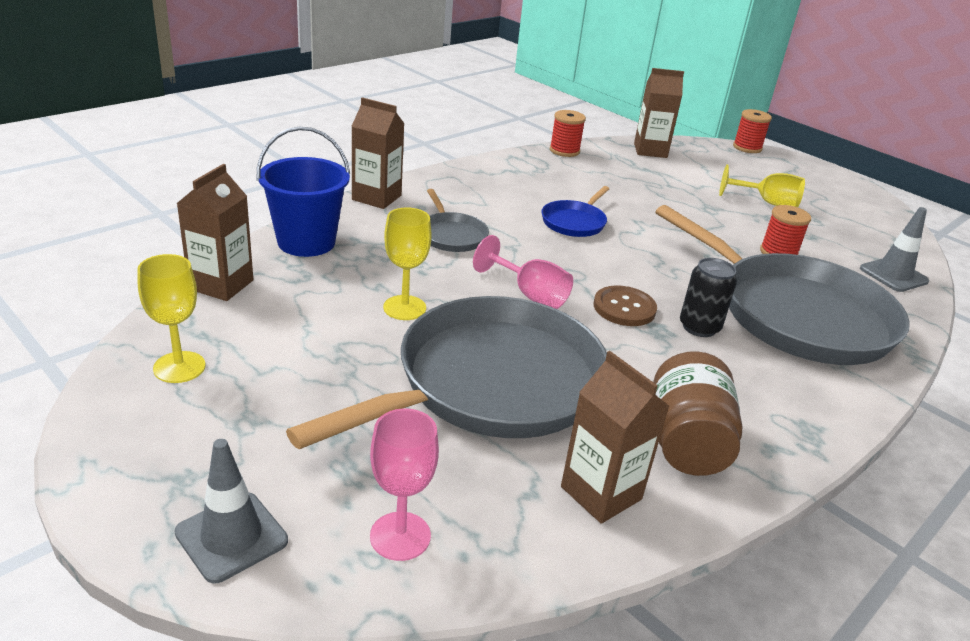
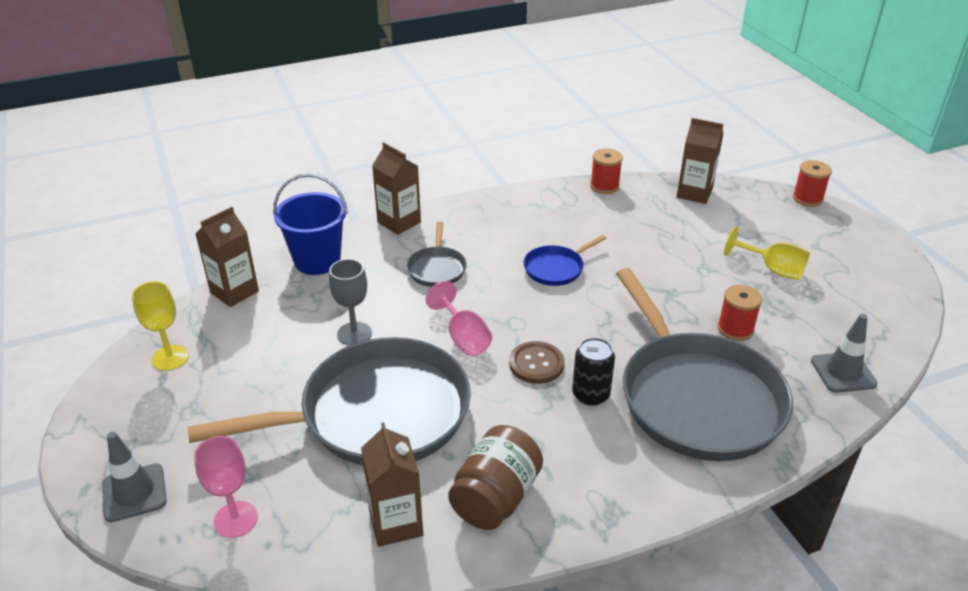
camera: 25 degrees right, 5 degrees up
(404, 308) = (354, 334): yellow goblet -> grey goblet

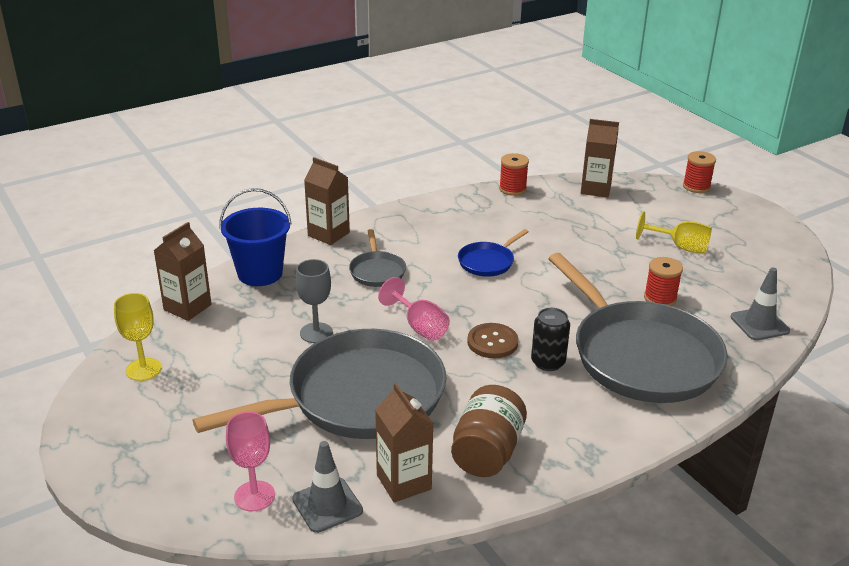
camera: 10 degrees left, 5 degrees down
(134, 493) = (149, 485): grey traffic cone -> grey traffic cone (327, 505)

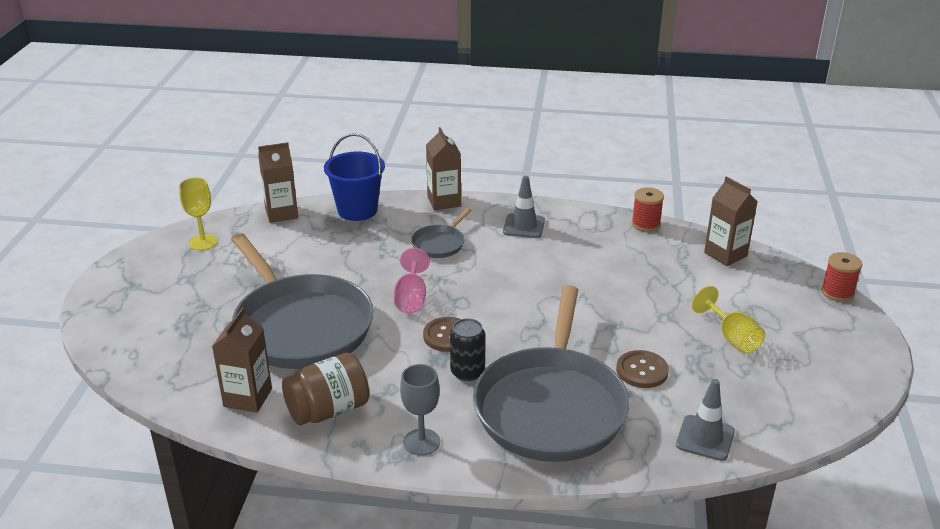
camera: 40 degrees right, 0 degrees up
(254, 496) = (154, 354): pink goblet -> none
(316, 333) = (335, 269): grey goblet -> grey goblet (421, 442)
(327, 505) = (184, 384): grey traffic cone -> grey traffic cone (524, 226)
(358, 397) = (300, 326): grey pan -> grey pan turned 45 degrees clockwise
(488, 262) = (535, 274): blue pan -> none
(660, 298) = (642, 371): red spool -> brown button

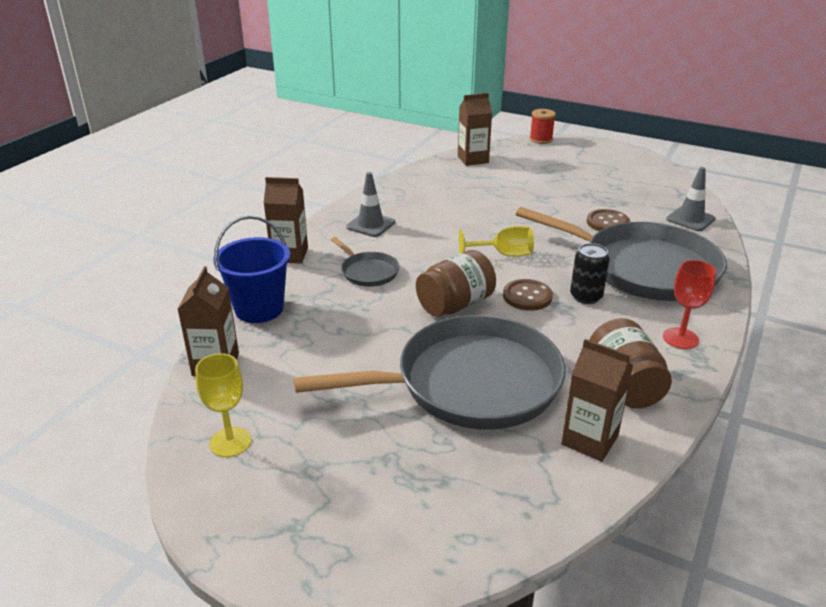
camera: 70 degrees left, 0 degrees up
(411, 298) = (455, 305): pink goblet -> brown jar
(421, 442) = (680, 338): grey goblet -> red goblet
(645, 224) = (409, 176): red spool -> none
(731, 338) = (578, 183): yellow goblet -> yellow goblet (504, 255)

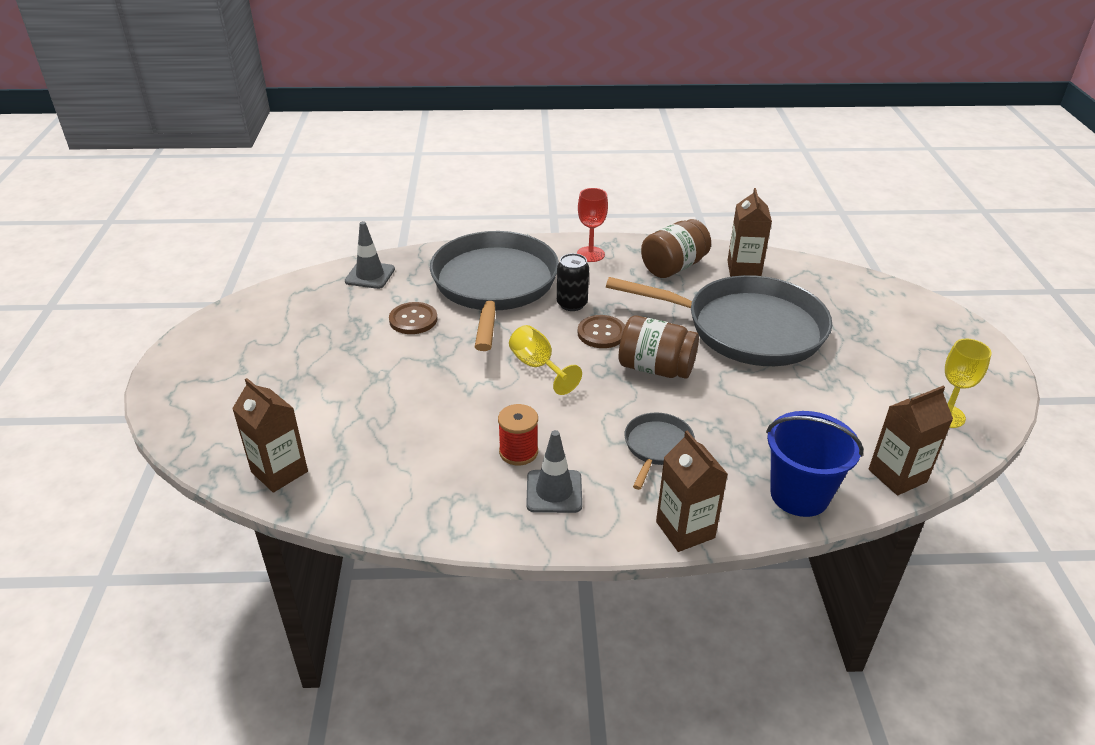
camera: 120 degrees left, 5 degrees up
(470, 383) = (747, 328): grey pan -> grey pan turned 150 degrees clockwise
(541, 139) = (165, 427): red spool -> red spool (518, 452)

